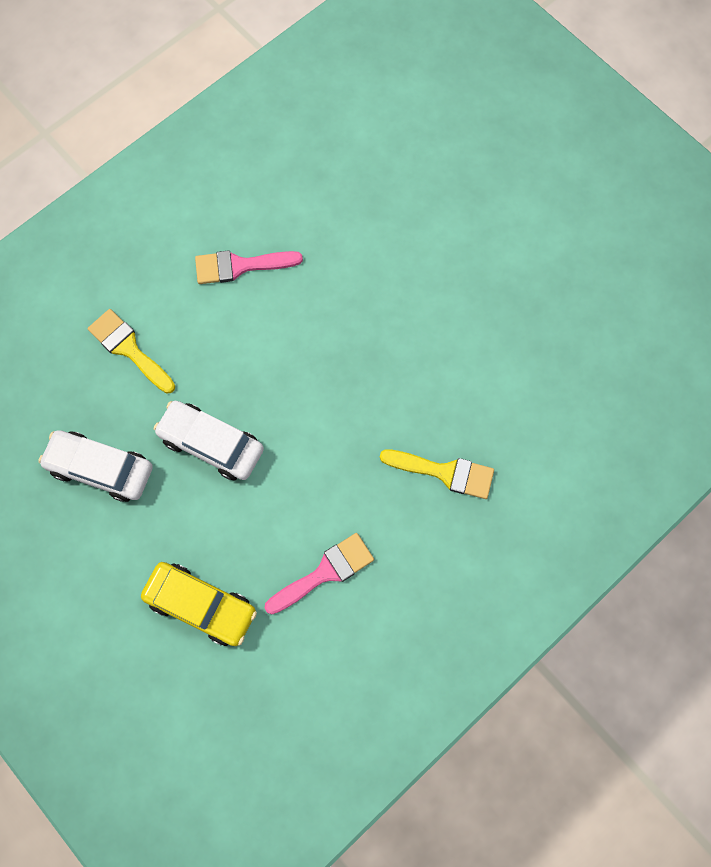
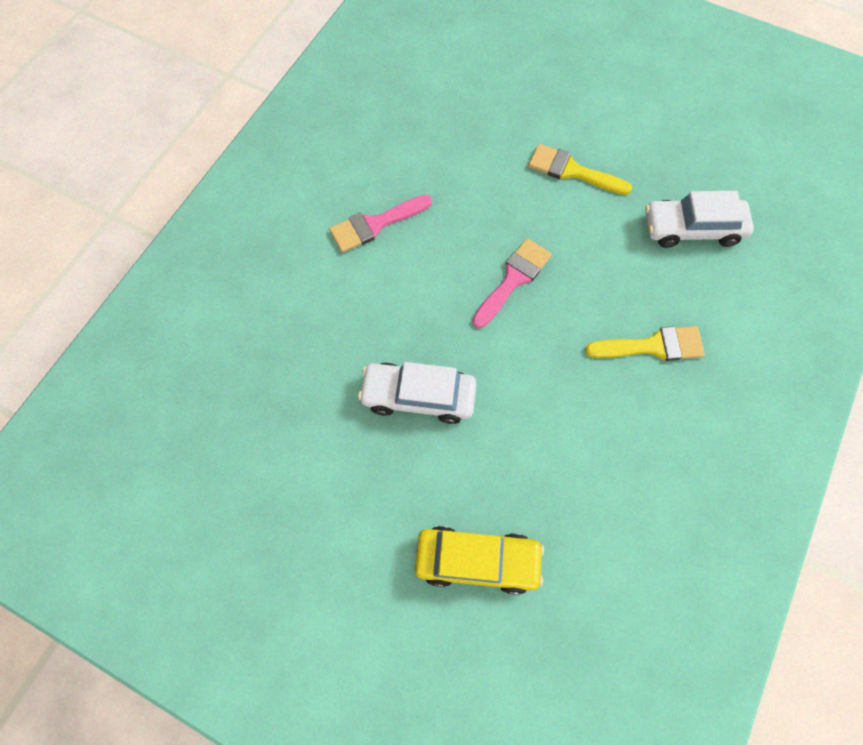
camera: 20 degrees left, 5 degrees down
(101, 468) = (315, 459): white car -> white car (692, 229)
(129, 349) = (297, 334): yellow brush -> yellow brush (572, 171)
(325, 572) = (585, 481): pink brush -> pink brush (513, 279)

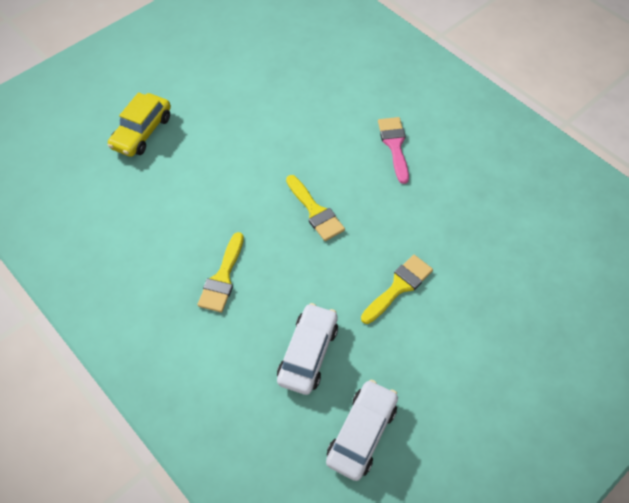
camera: 110 degrees right, 10 degrees down
(418, 396) = (254, 133): white car -> white car (362, 433)
(513, 279) = (315, 211): pink brush -> yellow brush

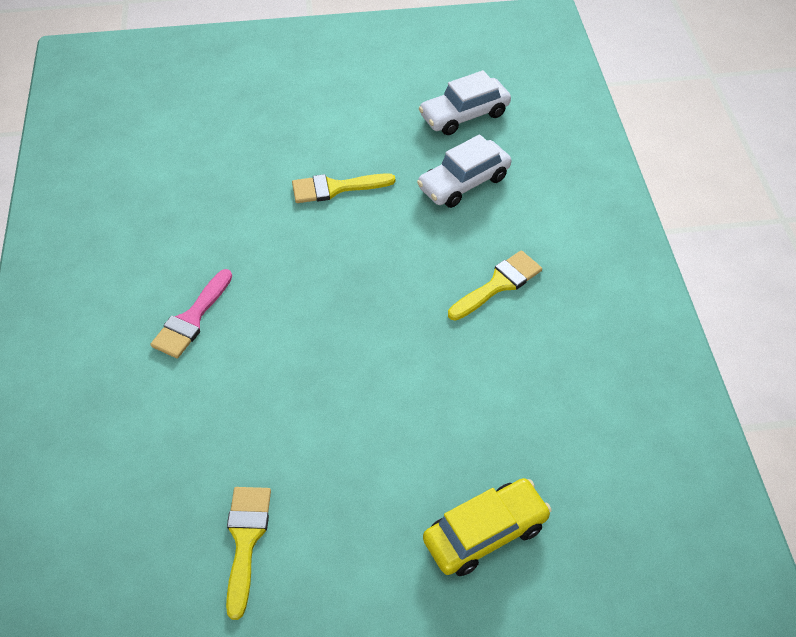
camera: 145 degrees left, 5 degrees down
(315, 211) = (349, 296): yellow brush -> yellow brush (245, 540)

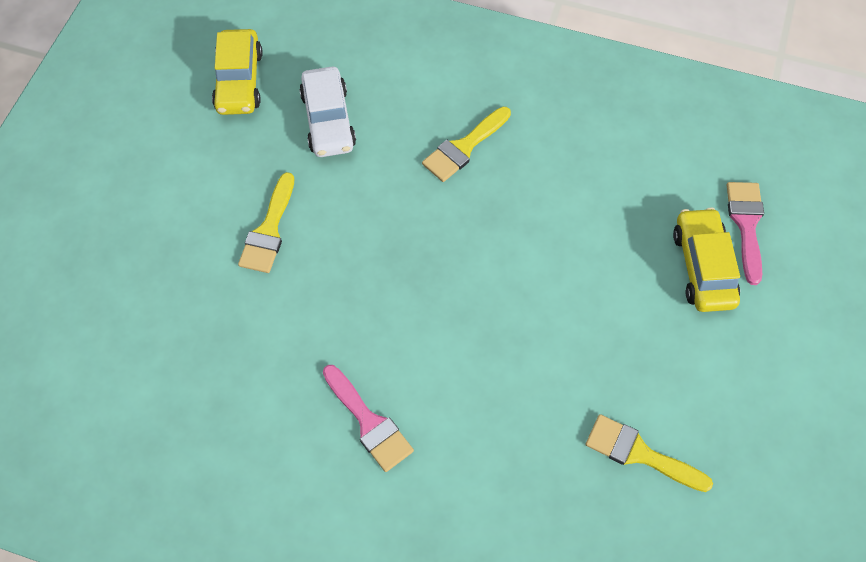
camera: 65 degrees left, 10 degrees up
(464, 115) = (239, 81): white car -> yellow car
(498, 284) = (464, 147): yellow brush -> yellow brush turned 120 degrees counterclockwise
(563, 560) = (746, 224): none -> pink brush

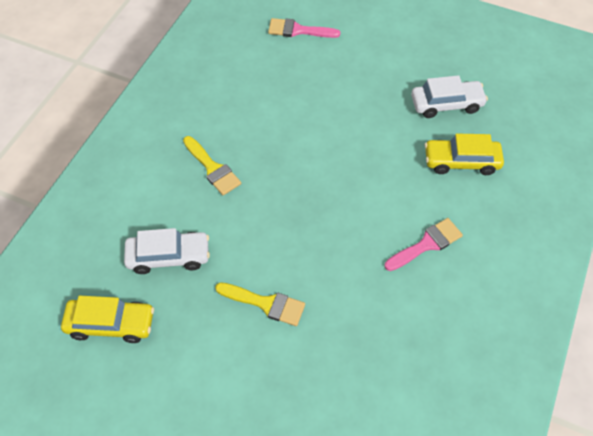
camera: 85 degrees left, 5 degrees down
(639, 453) = (446, 104): yellow brush -> white car
(703, 267) = (325, 55): yellow car -> yellow car (461, 161)

